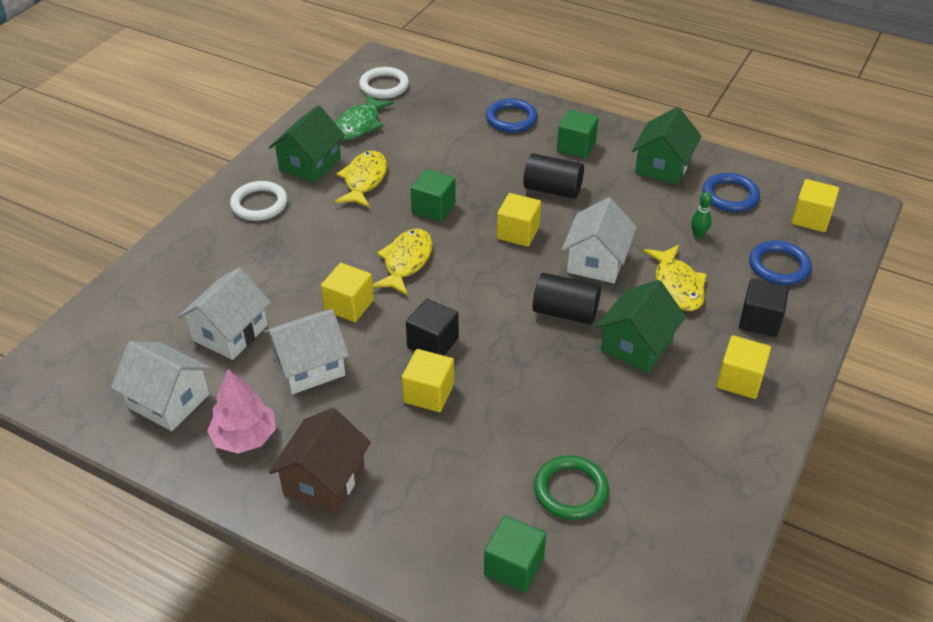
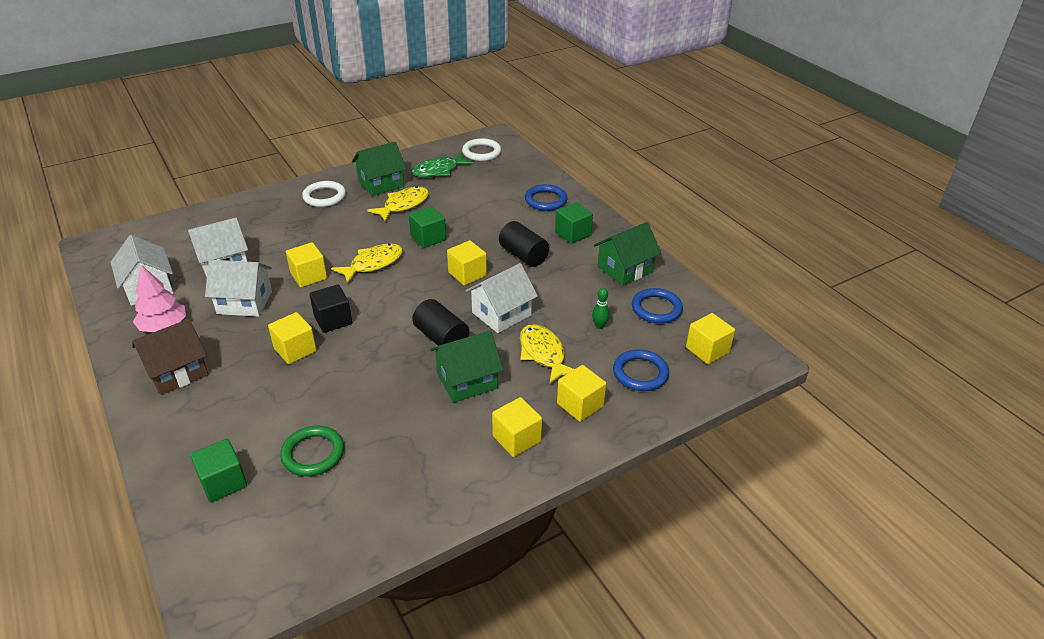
camera: 30 degrees right, 5 degrees down
(677, 285) = (543, 354): yellow fish -> yellow fish turned 135 degrees clockwise
(759, 321) = (580, 405): black cube -> yellow cube

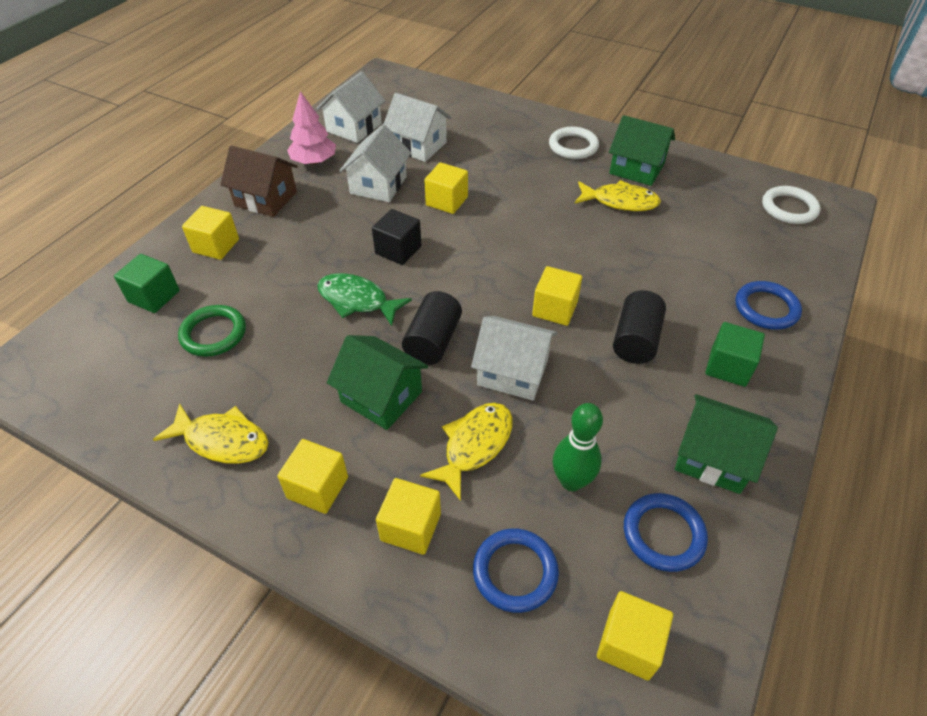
camera: 60 degrees right, 10 degrees up
(244, 302) = (378, 185): white house -> white house turned 45 degrees clockwise
(295, 350) = (339, 248): yellow cube -> yellow cube (216, 246)
(373, 264) = (504, 231): yellow fish -> yellow fish (222, 440)
(428, 238) = (585, 248): green cube -> none
(439, 171) = (710, 195): green fish -> green fish (357, 300)
(599, 326) = (571, 481): green bowling pin -> green bowling pin, size x1.78

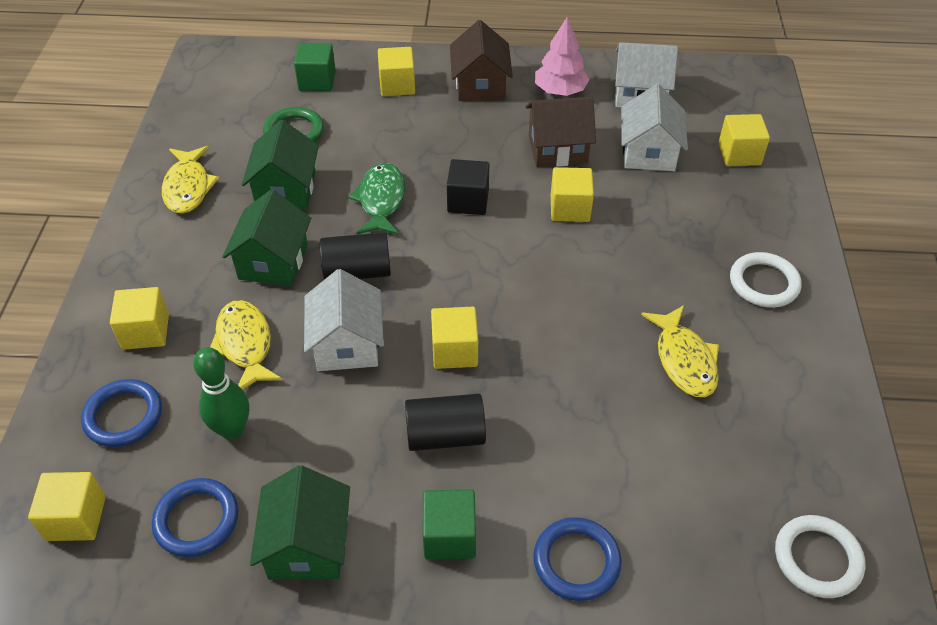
camera: 65 degrees right, 0 degrees up
(318, 487) = (164, 260): yellow cube -> yellow cube (739, 154)
(378, 185) = (557, 149): white house -> brown house
(474, 445) = (245, 345): yellow fish -> yellow fish turned 120 degrees counterclockwise
(636, 169) = (768, 360): green house -> green house (286, 190)

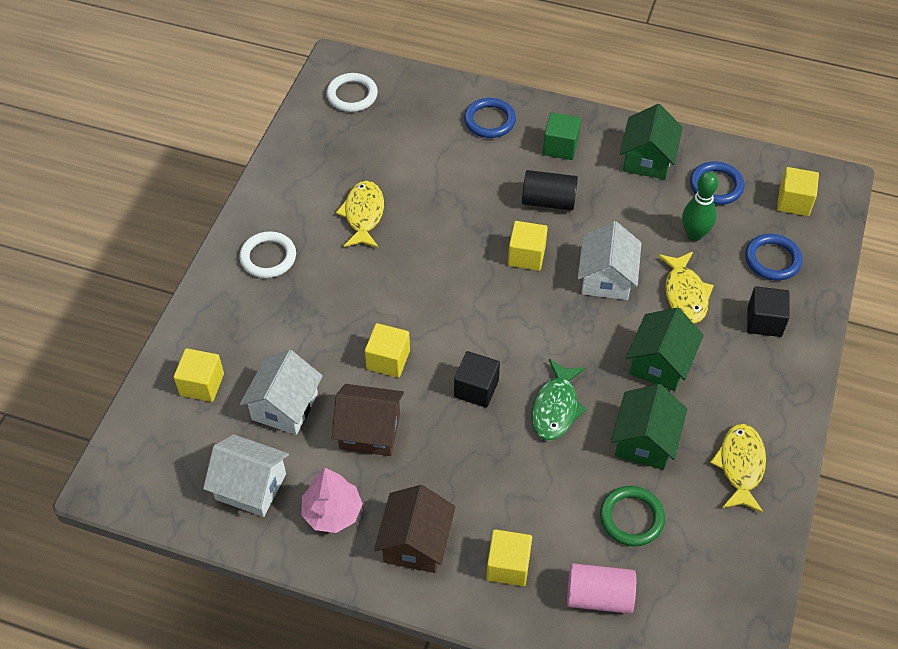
camera: 165 degrees left, 5 degrees up
(145, 332) = (764, 321): yellow cube -> black cube
(317, 81) = (599, 596): green cube -> pink cylinder
(357, 272) = (589, 338): black cylinder -> none

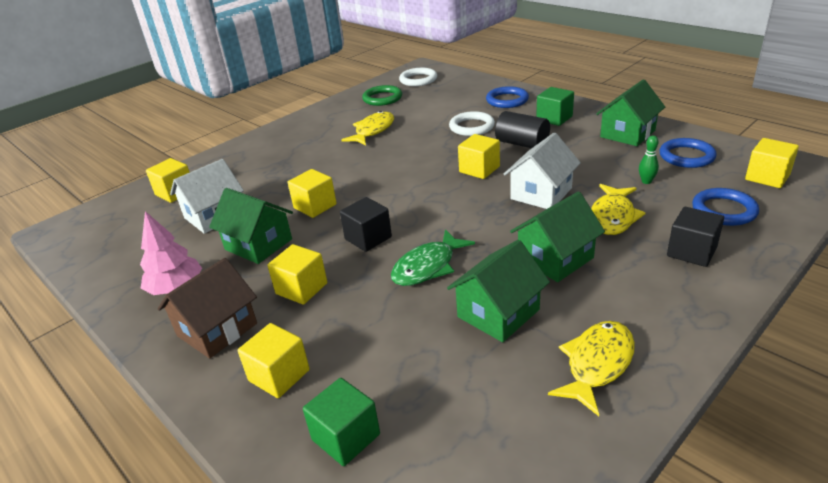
camera: 30 degrees right, 20 degrees down
(251, 486) = (139, 256): white house -> none
(268, 257) = (288, 140): white ring -> white ring (471, 127)
(370, 431) = (258, 244): brown house -> green house
(457, 471) = (301, 288): none -> yellow cube
(599, 596) = (346, 437): pink cylinder -> green cube
(631, 518) = (437, 374): green ring -> green ring (382, 98)
(694, 234) = (646, 181): green bowling pin -> green bowling pin, size x0.56

